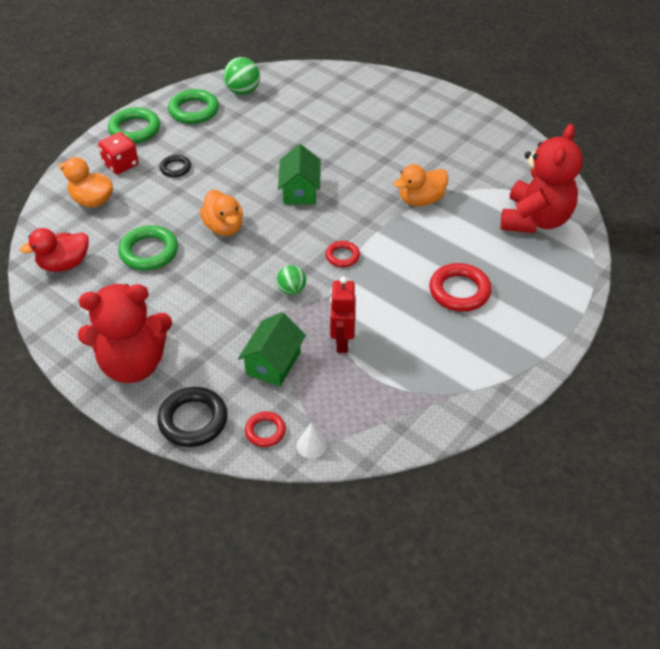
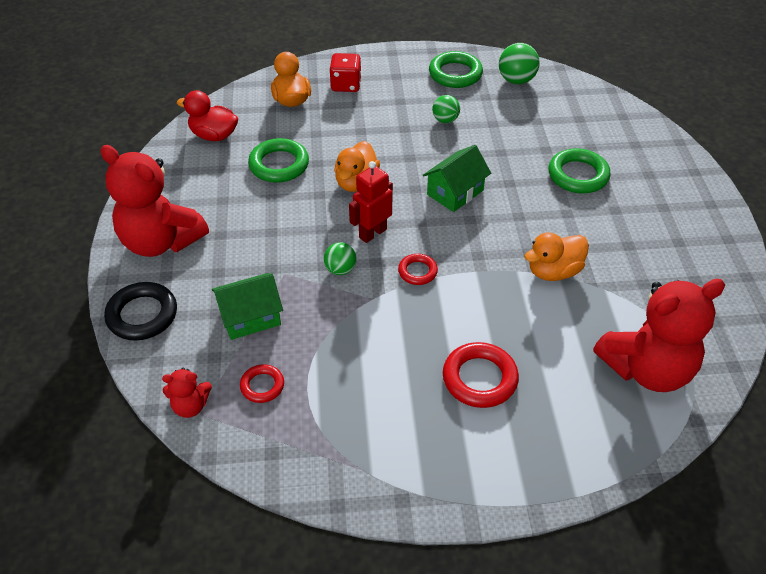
camera: 45 degrees right, 0 degrees up
(135, 129) = (391, 63): green ring -> green ring (578, 175)
(175, 168) = (381, 112): black ring -> none
(229, 147) = (445, 120): none -> green ball
(265, 431) = (175, 366): red ring -> red ring (262, 386)
(311, 445) = (190, 406): white cone -> red teddy bear
(341, 342) = (322, 342): red robot -> red robot (372, 233)
(421, 200) = (553, 271): orange duck -> orange duck turned 45 degrees counterclockwise

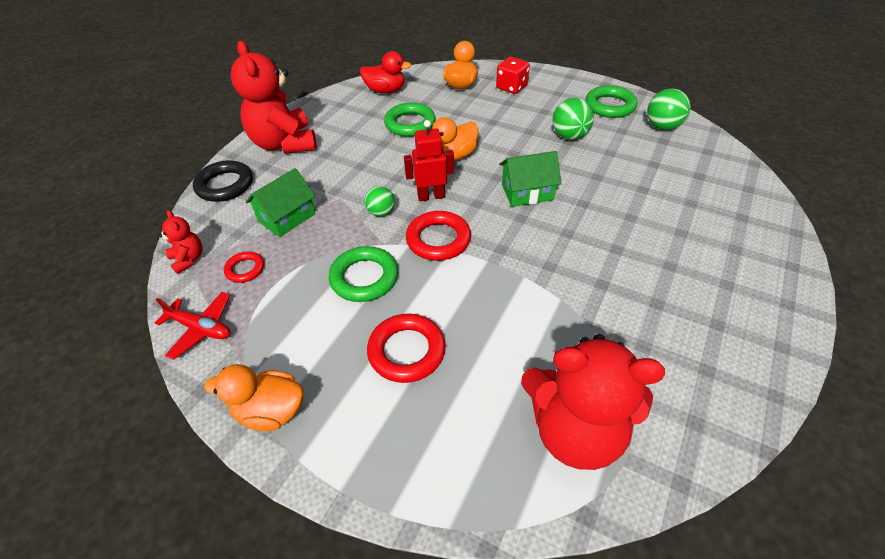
camera: 35 degrees right, 0 degrees up
(190, 406) = (188, 259): red teddy bear -> red teddy bear turned 150 degrees counterclockwise
(214, 135) = (385, 90): red duck -> red duck turned 135 degrees clockwise
(250, 317) = (287, 217): green house -> green house turned 60 degrees counterclockwise
(279, 458) = (201, 328): none -> red plane
(417, 271) = (438, 239): red ring -> red ring, size x1.72
(445, 120) = (569, 136): green ball -> green ball, size x1.52
(553, 271) = (558, 292): orange duck -> orange duck (270, 411)
(578, 175) = (656, 221): green ring -> green ring (364, 278)

